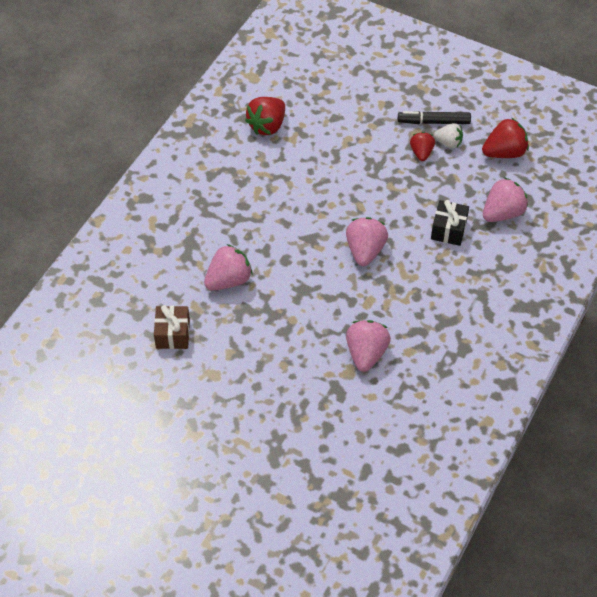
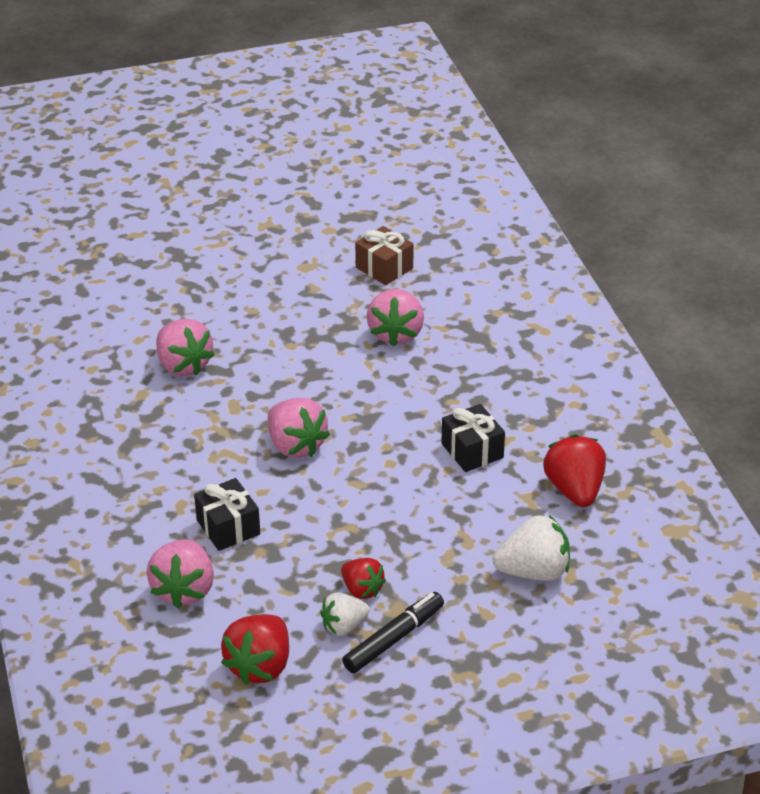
camera: 135 degrees right, 15 degrees down
(285, 180) = (472, 451): none -> black gift
(337, 105) = (533, 571): none -> white strawberry

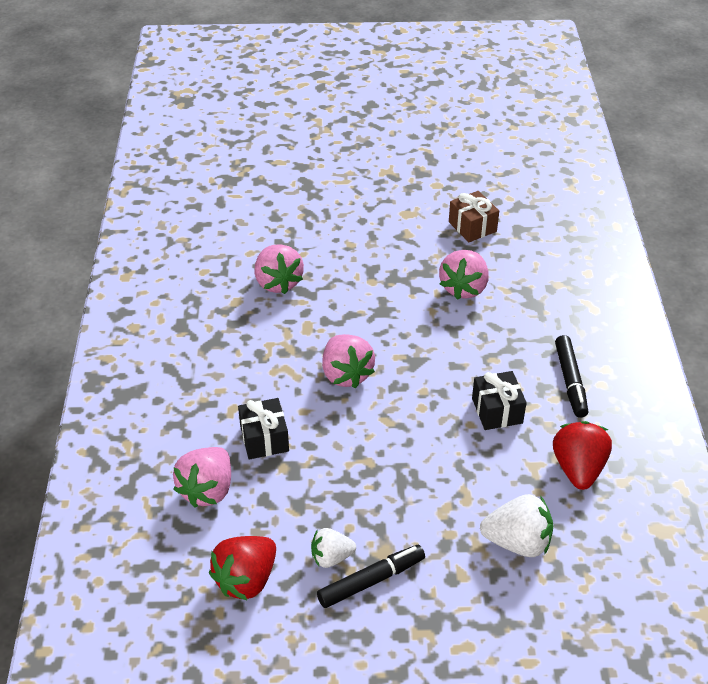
camera: 15 degrees right, 5 degrees up
(362, 589) = (358, 525): red strawberry -> none
(540, 407) = (570, 381): none -> black marker

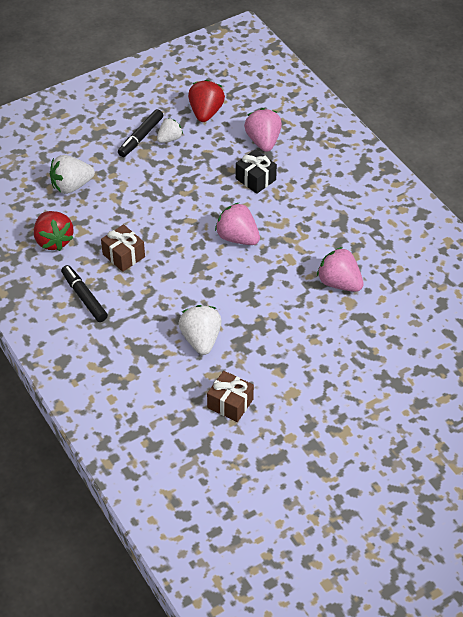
camera: 150 degrees right, 5 degrees up
(464, 288) = (201, 339): pink strawberry -> white strawberry
(497, 410) = (123, 255): black gift -> brown gift

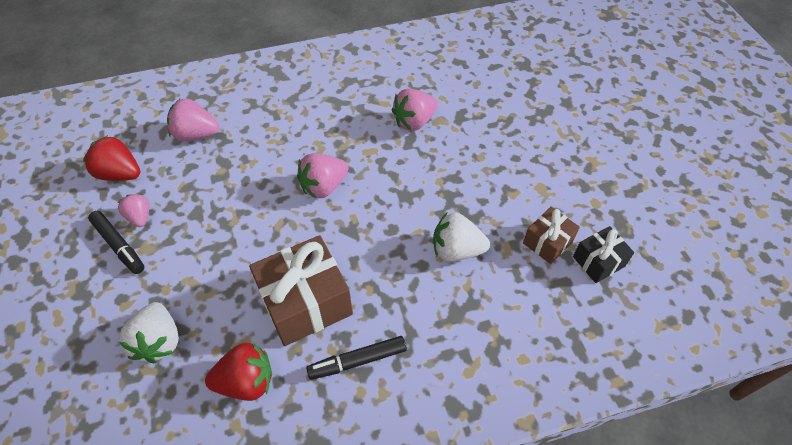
camera: 75 degrees left, 5 degrees up
(123, 255) = (305, 302): brown gift -> brown gift, size x1.83
(169, 139) = (140, 217): white strawberry -> pink strawberry
(255, 179) = (247, 153): black gift -> black gift (598, 261)

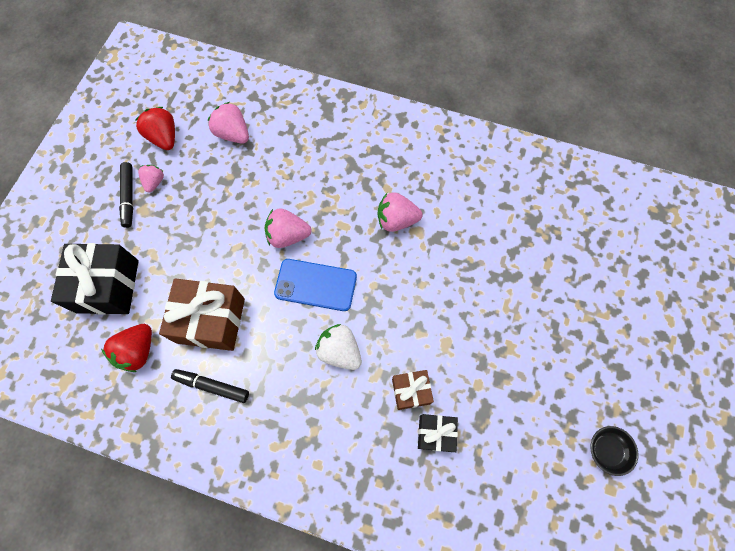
camera: 35 degrees right, 15 degrees up
(159, 341) = (108, 286): white strawberry -> black gift
(246, 381) = (138, 351): red strawberry -> red strawberry turned 90 degrees clockwise
(386, 210) = (316, 285): none -> blue phone
(731, 188) = (607, 450): none -> black bowl

